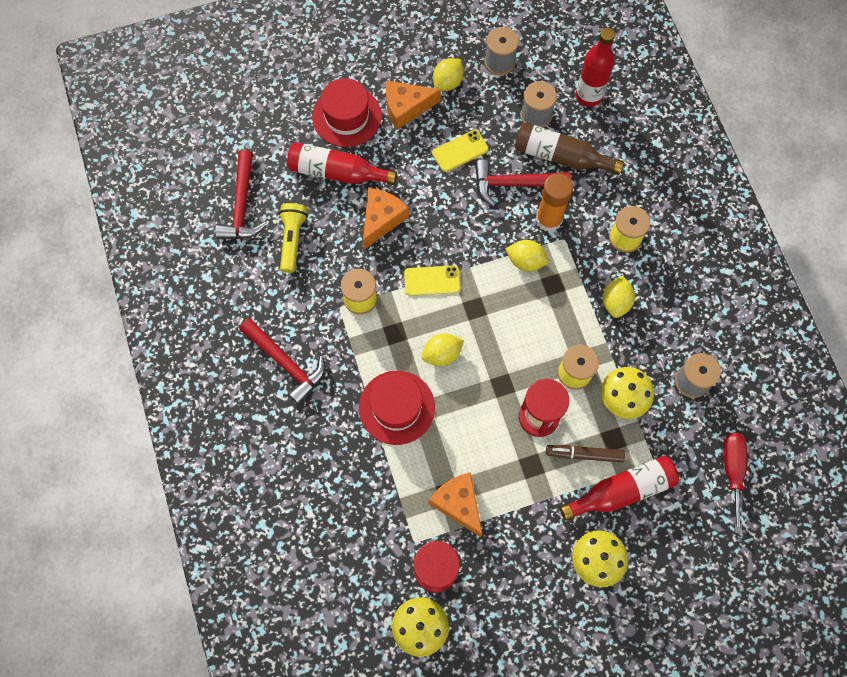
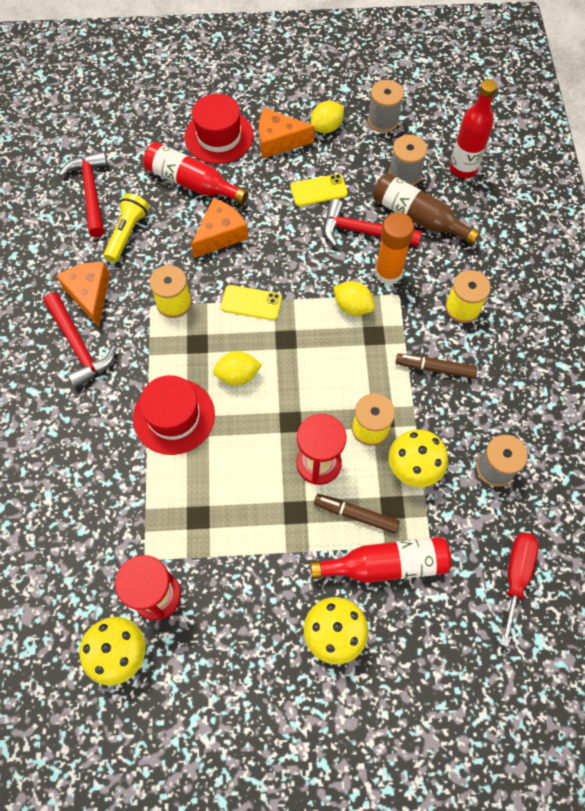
camera: 15 degrees right, 5 degrees down
(242, 205) = (91, 192): red hammer -> red hammer turned 150 degrees clockwise
(458, 504) = (205, 531): orange cheese -> orange cheese (90, 295)
(616, 302) = (435, 368): yellow lemon -> brown marker

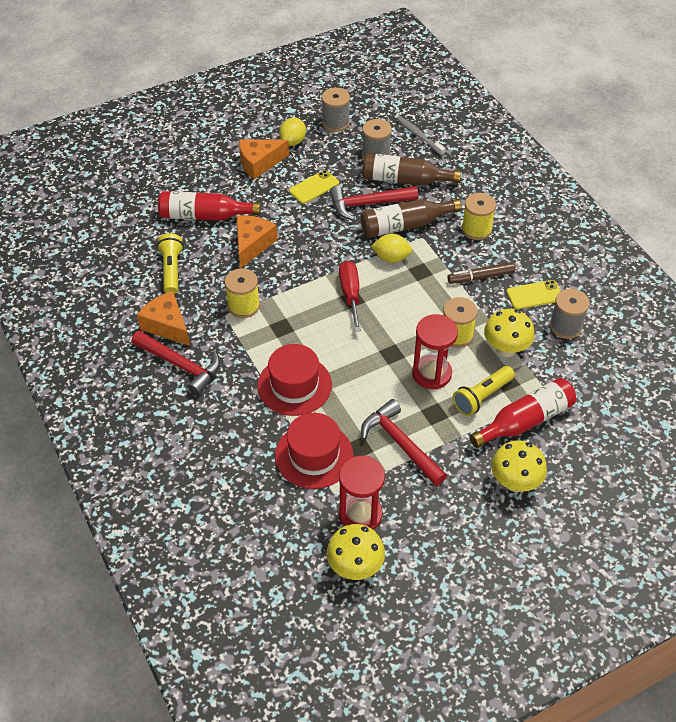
camera: 25 degrees left, 15 degrees down
(91, 192) = (120, 251): red hammer -> red hammer (400, 444)
(219, 136) = (206, 175): red hat -> red hat (314, 455)
(238, 375) = (329, 338): yellow lemon -> none
(251, 303) = (308, 283): yellow phone -> yellow phone (534, 295)
(356, 515) = (482, 397): brown marker -> yellow flashlight
(388, 273) = (405, 225): orange glue stick -> brown bottle
(463, 168) = (419, 136): red bottle -> grey toothbrush
(515, 576) = (623, 390): red screwdriver -> red screwdriver (350, 294)

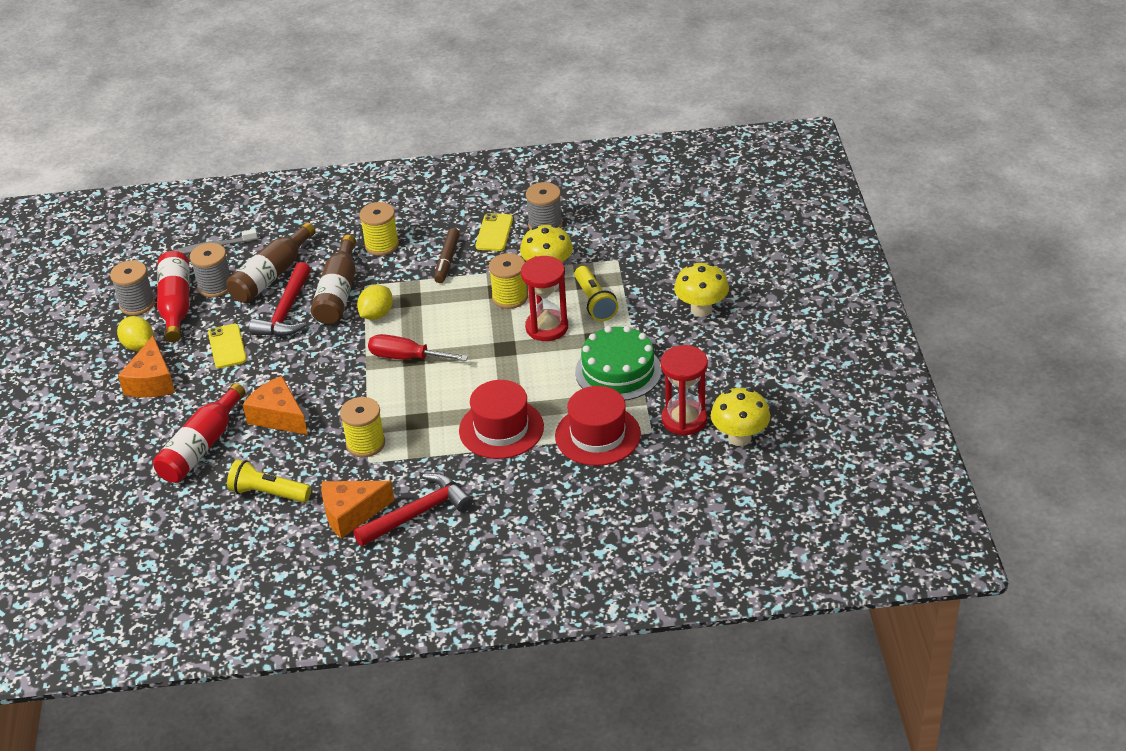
camera: 65 degrees left, 10 degrees down
(400, 444) = (618, 371): red hammer -> green cake
(525, 421) = (638, 283): red bottle -> red bottle (176, 305)

